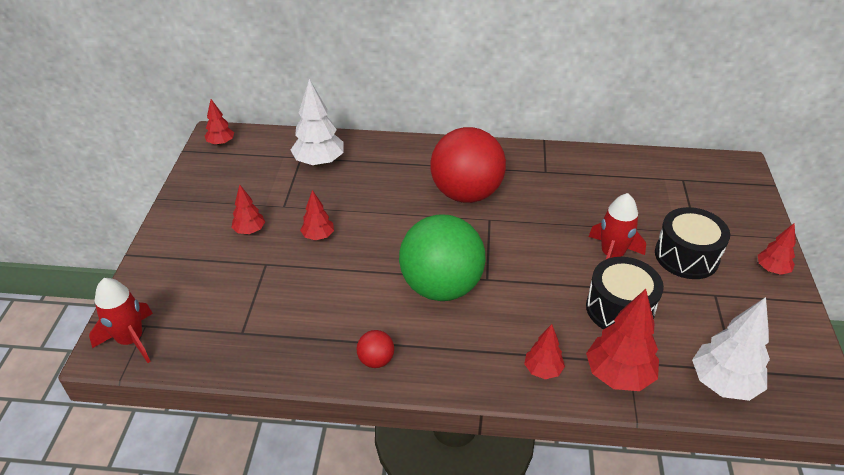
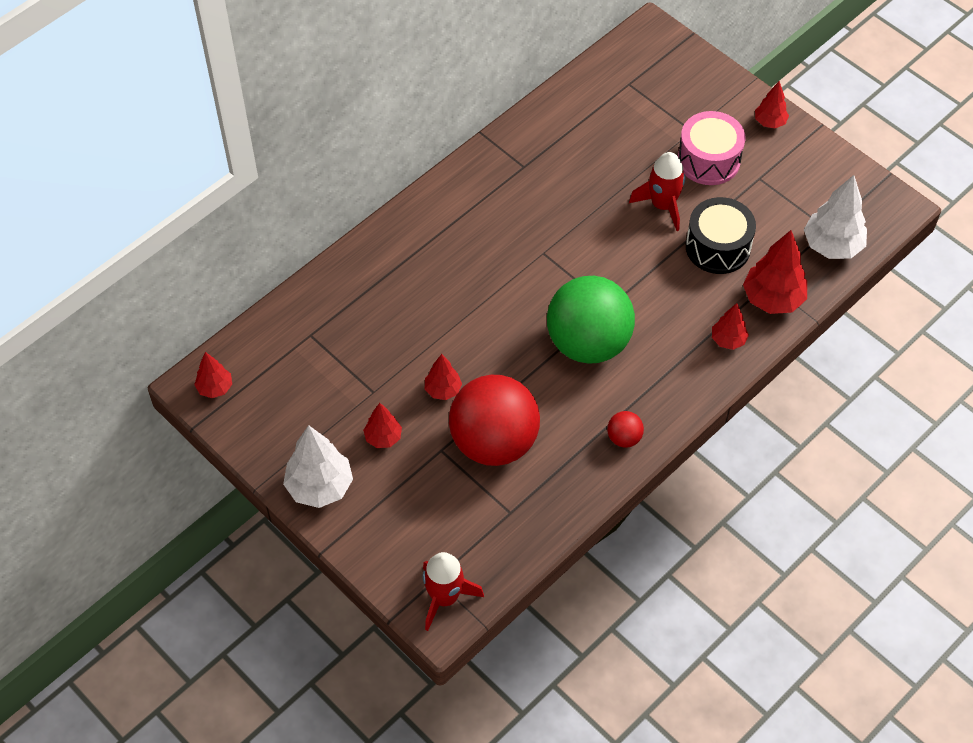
camera: 50 degrees left, 15 degrees up
(319, 162) = (334, 325): white tree -> white tree (319, 487)
(466, 194) = (495, 245): red ball -> red ball (494, 442)
(686, 256) = (708, 160): black drum -> pink drum

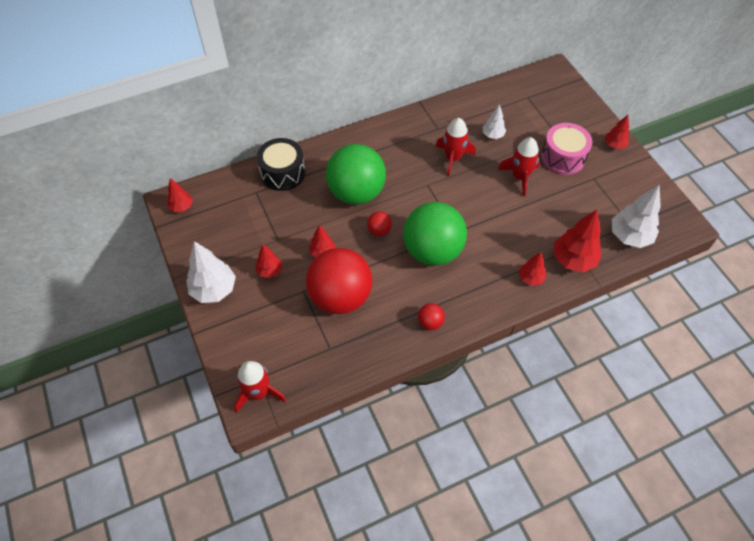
camera: 20 degrees right, 0 degrees up
(451, 293) = (356, 193): none -> green ball
(506, 337) = (379, 230): none -> red ball
(562, 205) = (453, 158): none -> red rocket
(603, 154) = (493, 135): none -> white tree
(718, 247) = (547, 214): black drum -> black drum (283, 173)

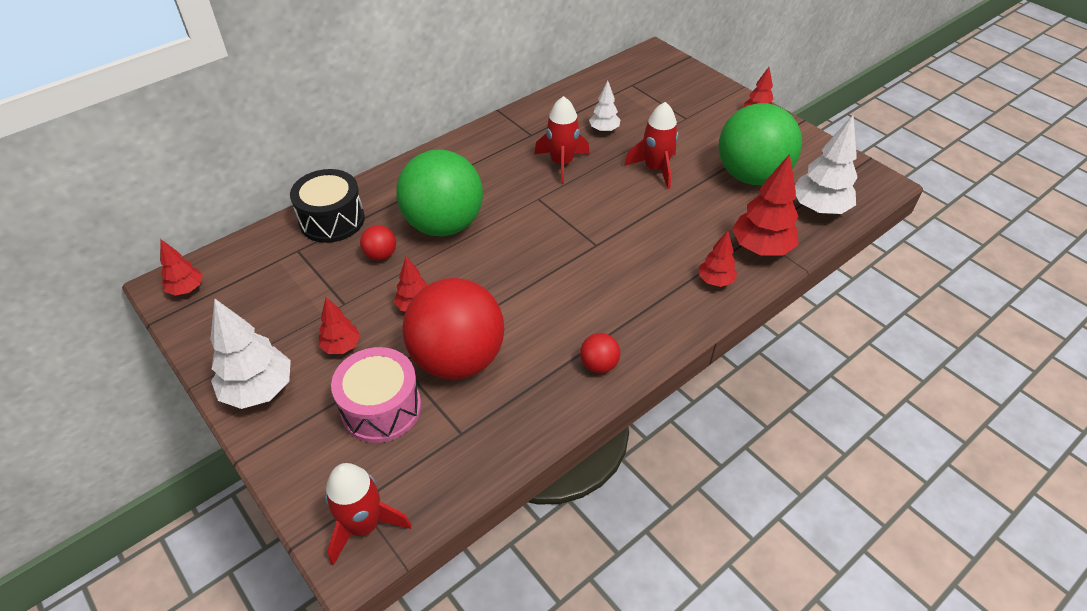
camera: 15 degrees left, 10 degrees down
(379, 230) = (489, 264): red ball -> red ball (381, 255)
(432, 251) = (571, 274): green ball -> green ball (751, 176)
(563, 157) = (700, 139): pink drum -> pink drum (381, 408)

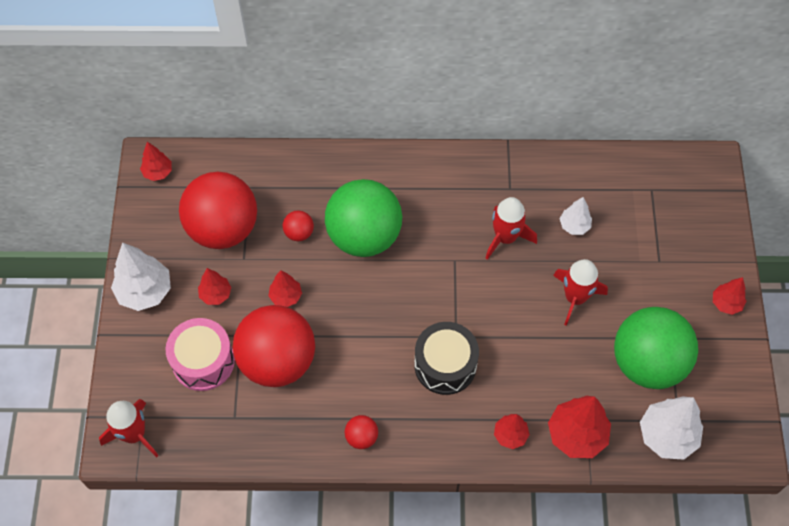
camera: 40 degrees right, 15 degrees up
(300, 293) = (223, 228): none -> red ball
(332, 220) = (292, 174): black drum -> black drum (445, 365)

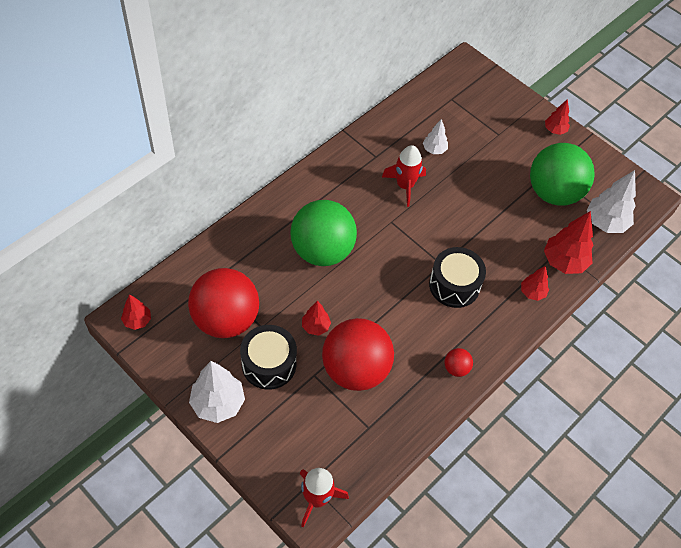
camera: 50 degrees left, 5 degrees down
(203, 361) = (309, 412): pink drum -> none
(216, 294) = (269, 364): red tree -> black drum
(299, 233) = (279, 282): red ball -> none
(575, 297) = (479, 188): red rocket -> none

